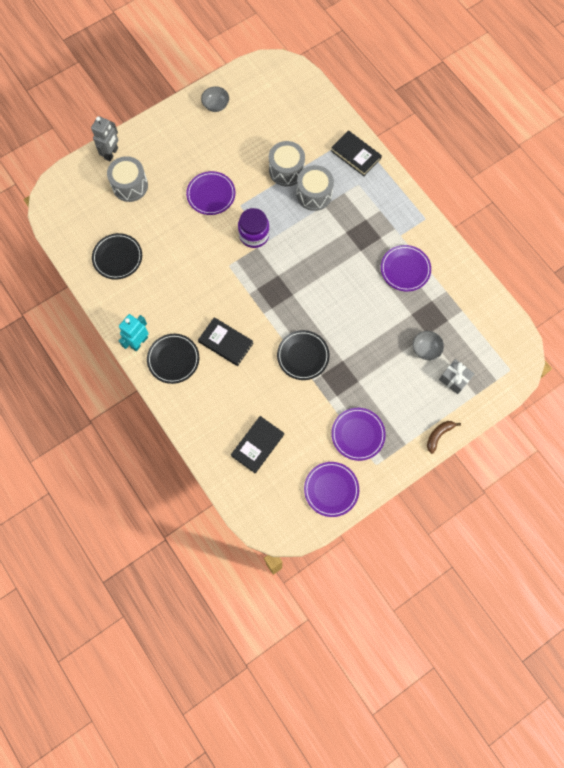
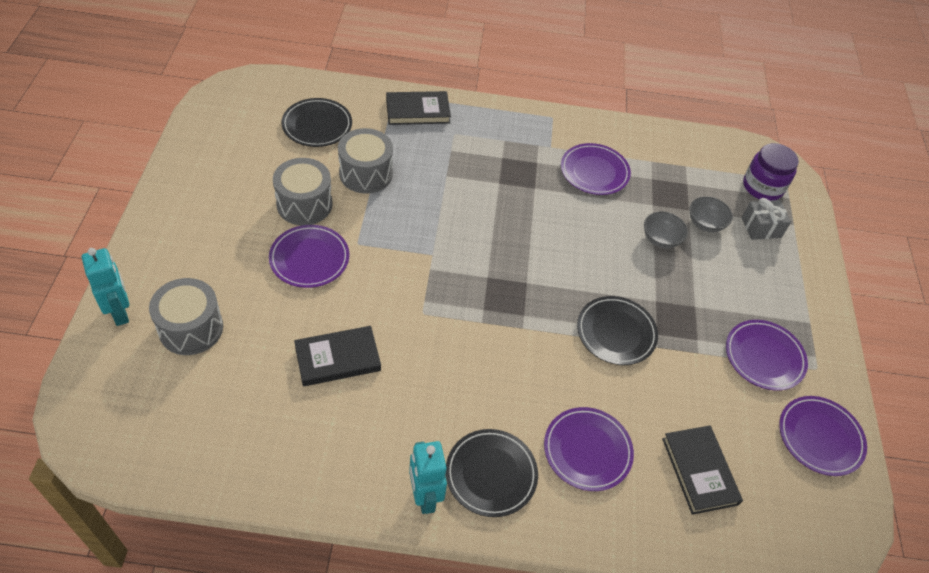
camera: 55 degrees left, 20 degrees down
(111, 153) = (120, 312): grey robot -> turquoise robot
(117, 257) = (273, 423): black plate -> black plate (317, 125)
(216, 105) = (204, 168): grey bowl -> grey bowl (661, 239)
(222, 390) = (587, 450): none -> purple plate
(226, 342) = (524, 396): black book -> black book (337, 358)
(254, 235) = (411, 260): purple jar -> purple jar (762, 187)
(314, 194) = (423, 174): grey drum -> grey drum (304, 204)
(438, 435) = (820, 287): brown banana -> none

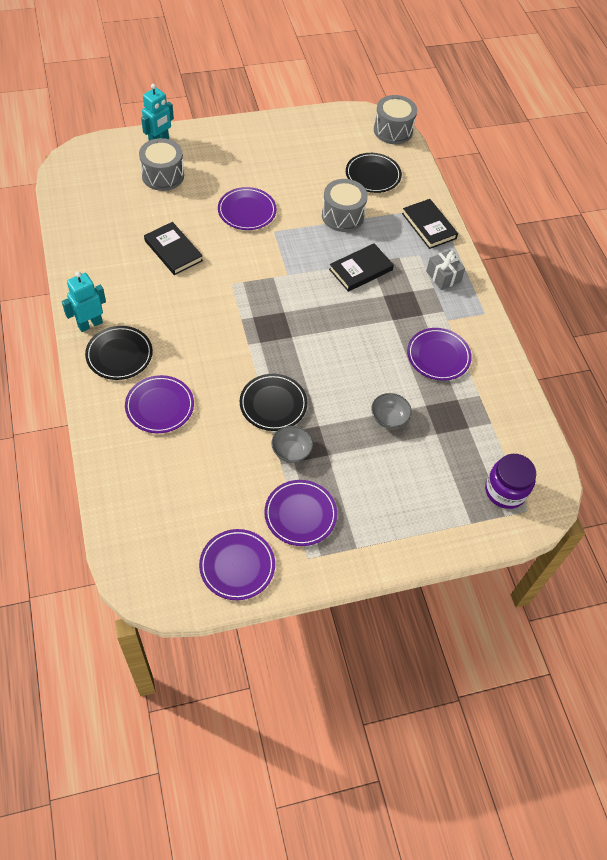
camera: 70 degrees right, 5 degrees up
(304, 204) = (293, 193): grey drum -> grey drum (393, 130)
(699, 471) = (170, 481): black book -> black book (360, 270)
(705, 223) = (428, 449): grey bowl -> grey bowl (291, 451)
(761, 227) = (450, 495): grey gift -> grey gift (443, 276)

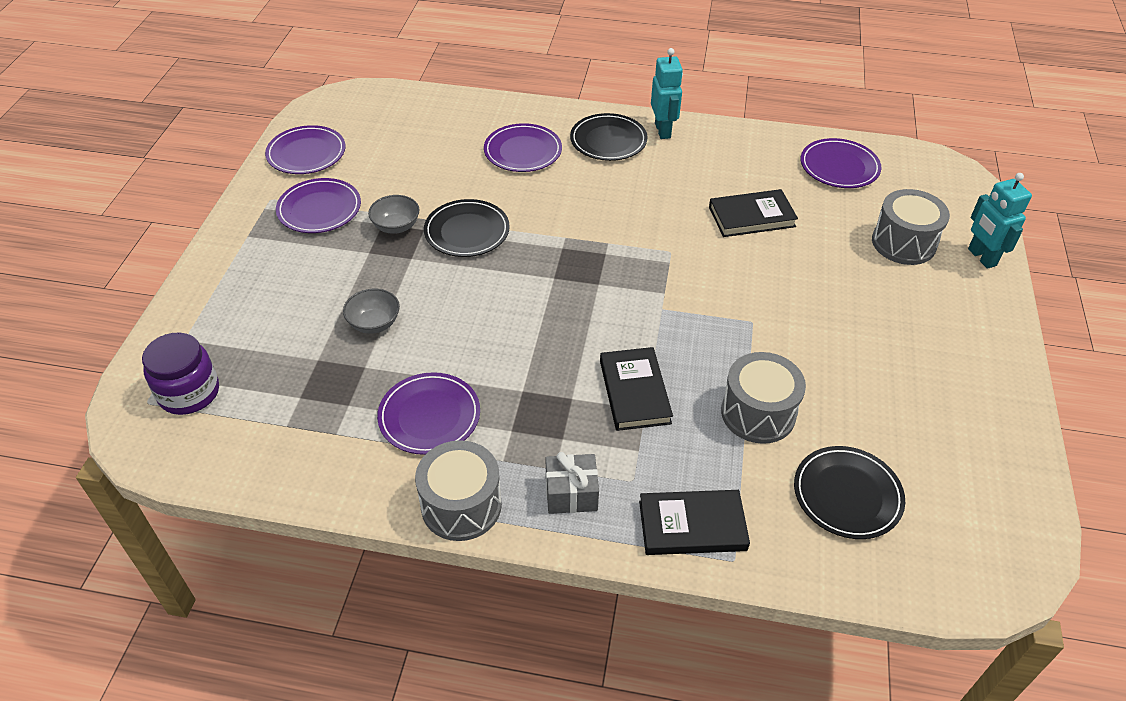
camera: 120 degrees right, 10 degrees down
(247, 211) = (804, 306): purple plate -> purple plate (839, 167)
(393, 130) = (974, 584): grey drum -> grey drum (461, 505)

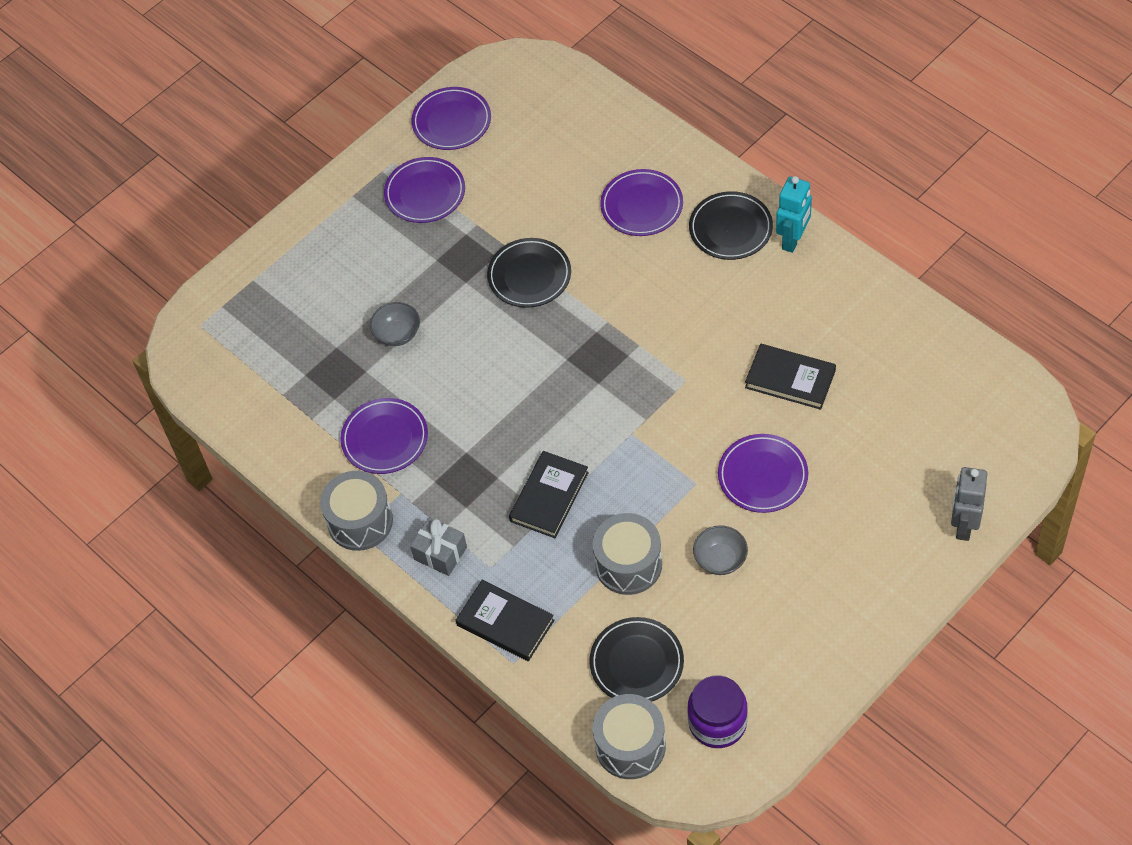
camera: 40 degrees right, 10 degrees up
(189, 393) = (232, 331): purple jar -> purple jar (717, 722)
(396, 226) = (475, 242): grey bowl -> grey bowl (720, 559)
(839, 167) = (927, 363): purple plate -> purple plate (762, 476)
(903, 243) = (905, 475): grey drum -> grey drum (630, 746)
(981, 257) = (963, 525): turquoise robot -> grey robot

